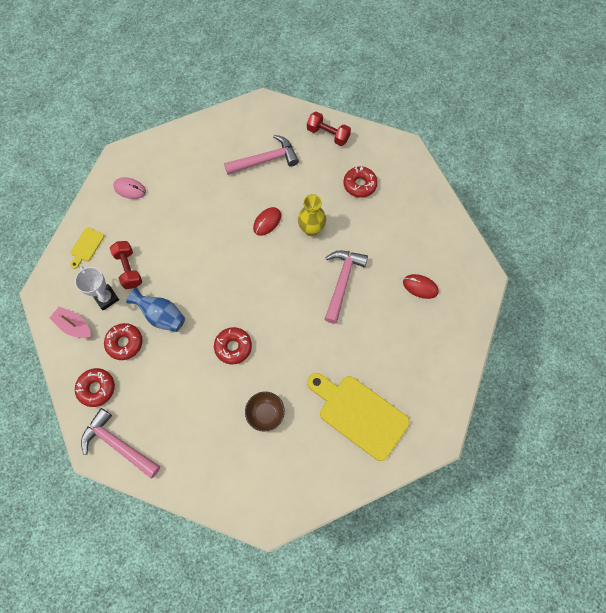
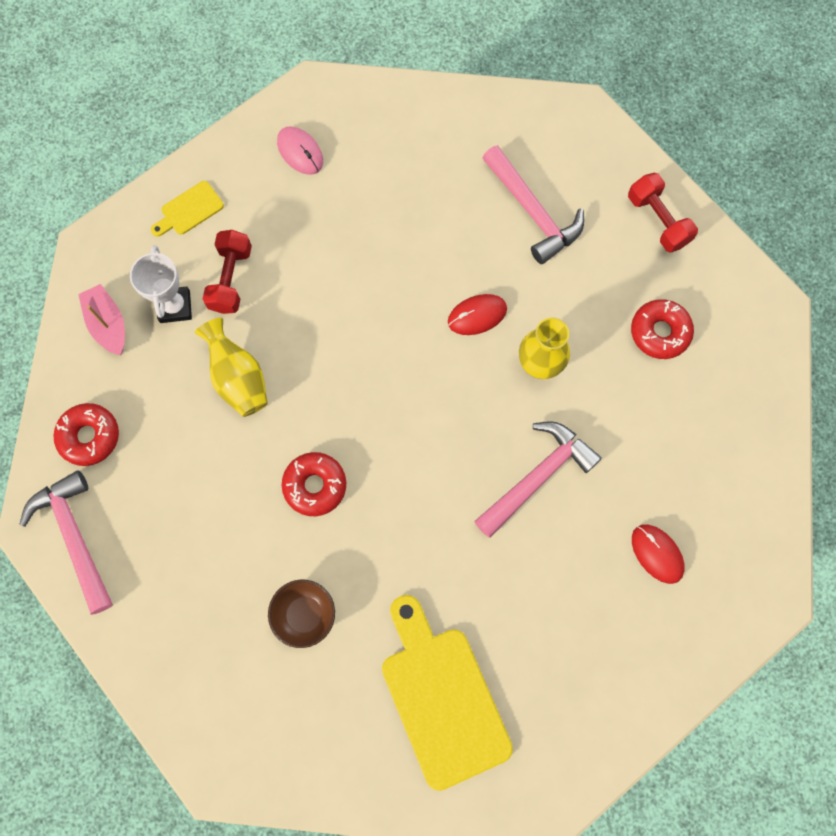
camera: 30 degrees right, 5 degrees up
(125, 343) = (164, 390): red donut -> none
(161, 316) = (238, 378): blue vase -> yellow vase
(265, 160) = (532, 212): pink hammer -> pink hammer turned 45 degrees clockwise

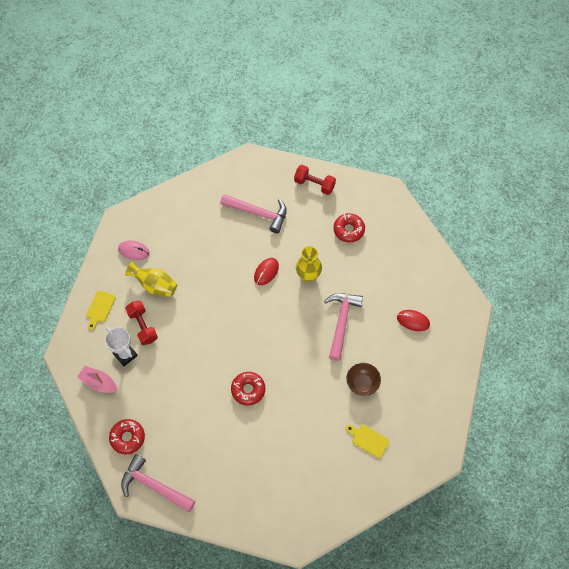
camera: 35 degrees left, 10 degrees down
(238, 378) = (179, 367): yellow vase -> yellow vase (155, 285)
(304, 615) = (284, 447): brown bowl -> brown bowl (362, 383)
(442, 698) = (368, 440): yellow cutting board -> yellow cutting board, size x0.46

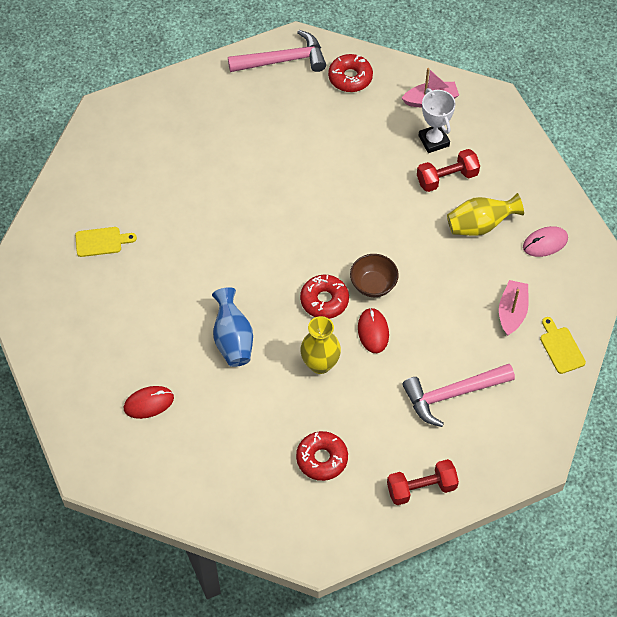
camera: 140 degrees right, 5 degrees down
(100, 308) = (510, 162): yellow cutting board -> yellow cutting board (561, 348)
(125, 355) = (433, 141): white trophy -> white trophy turned 60 degrees clockwise
(142, 326) = (447, 178): red dumbbell -> red dumbbell turned 45 degrees counterclockwise
(188, 230) = (512, 312): none -> pink boat
(248, 390) = (273, 199): red donut -> red donut (324, 300)
(341, 322) = (233, 339): pink hammer -> blue vase
(362, 383) = (154, 291): brown bowl -> brown bowl (373, 285)

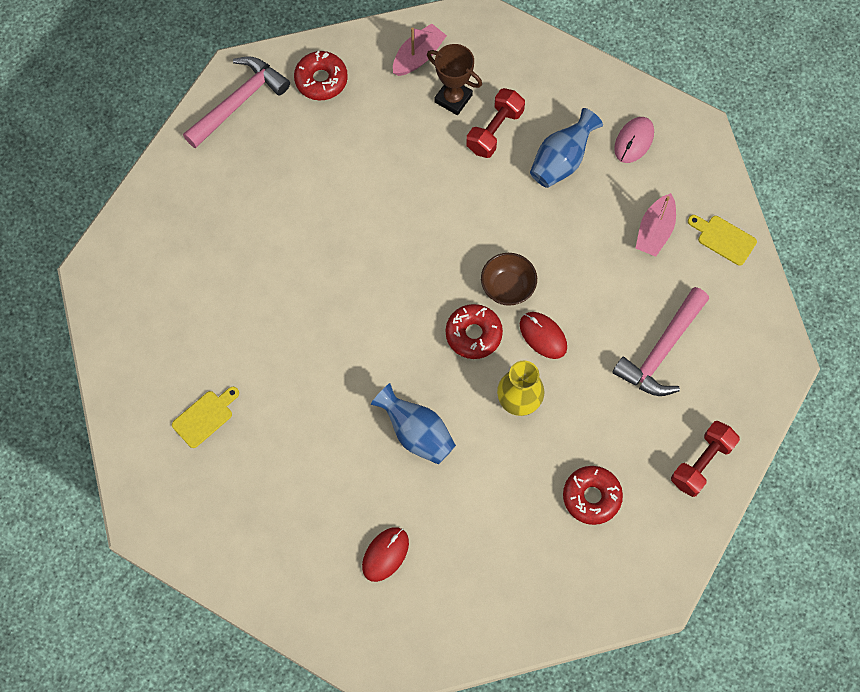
camera: 35 degrees left, 10 degrees up
(433, 141) = (453, 98): white trophy -> brown trophy
(480, 225) = (561, 161): yellow vase -> blue vase
(512, 312) = (655, 231): pink boat -> pink boat turned 135 degrees counterclockwise

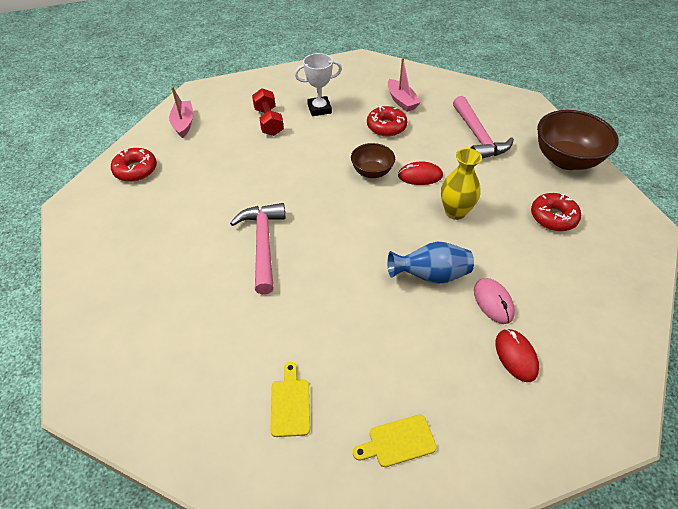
camera: 50 degrees left, 20 degrees down
(239, 102) = (89, 216): pink hammer -> pink hammer (263, 244)
(453, 98) = (227, 125): brown trophy -> none
(473, 334) = (387, 204): red donut -> red donut (386, 126)
(561, 161) = (319, 109): blue vase -> white trophy
(634, 141) = (340, 80): pink mouse -> pink mouse (493, 302)
(701, 463) = (566, 160): red dumbbell -> brown bowl
(724, 239) = (432, 82): yellow cutting board -> yellow cutting board (398, 441)

